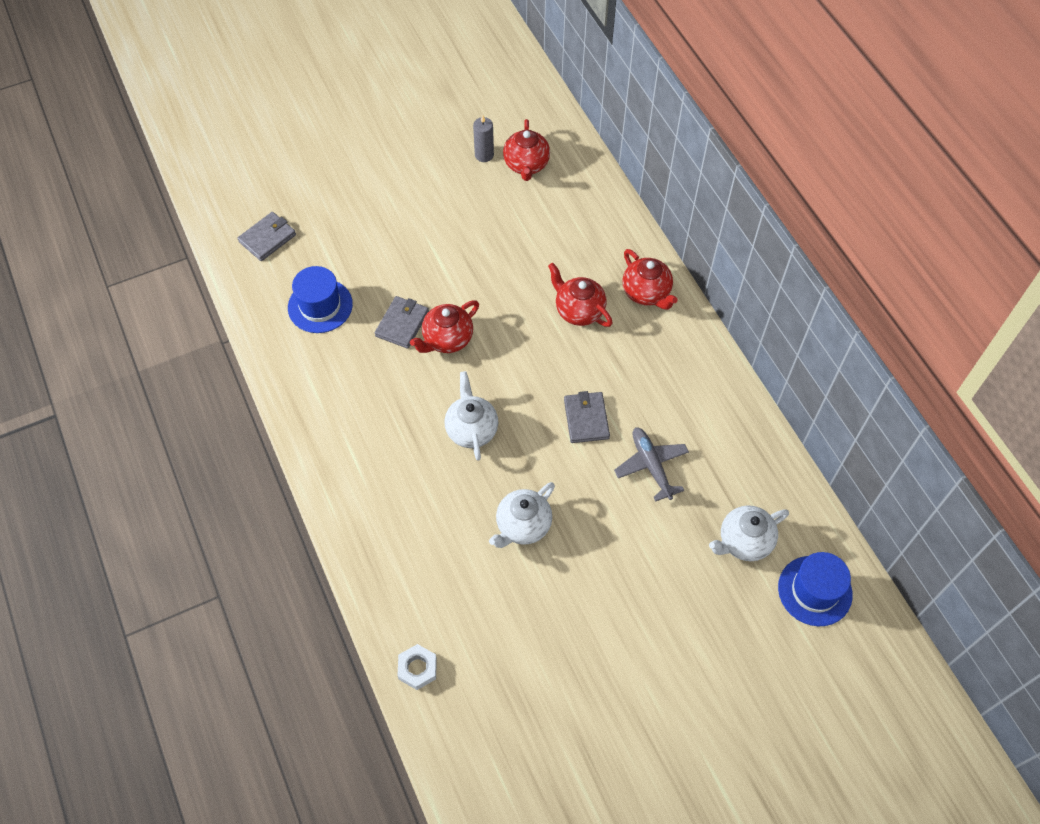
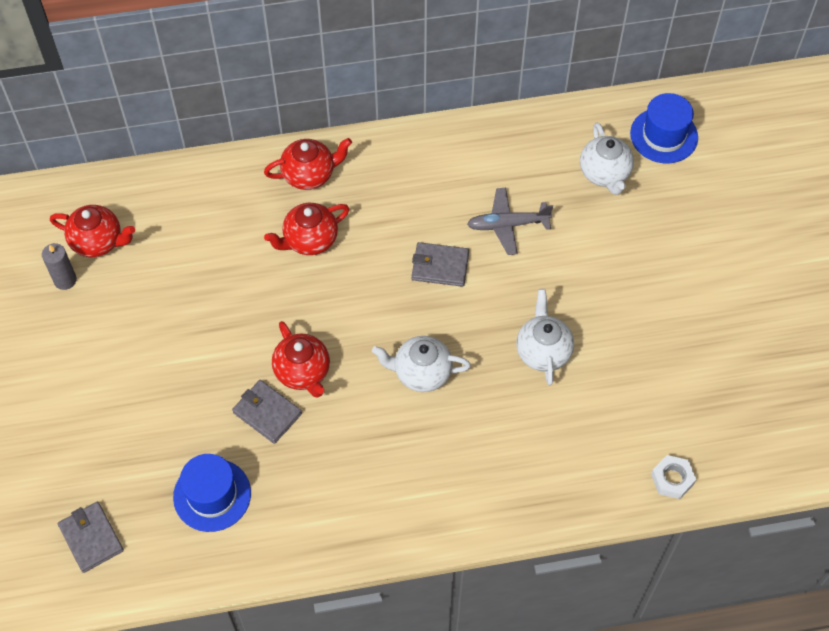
camera: 75 degrees left, 0 degrees up
(522, 526) = (543, 351): white teapot -> white teapot turned 150 degrees counterclockwise

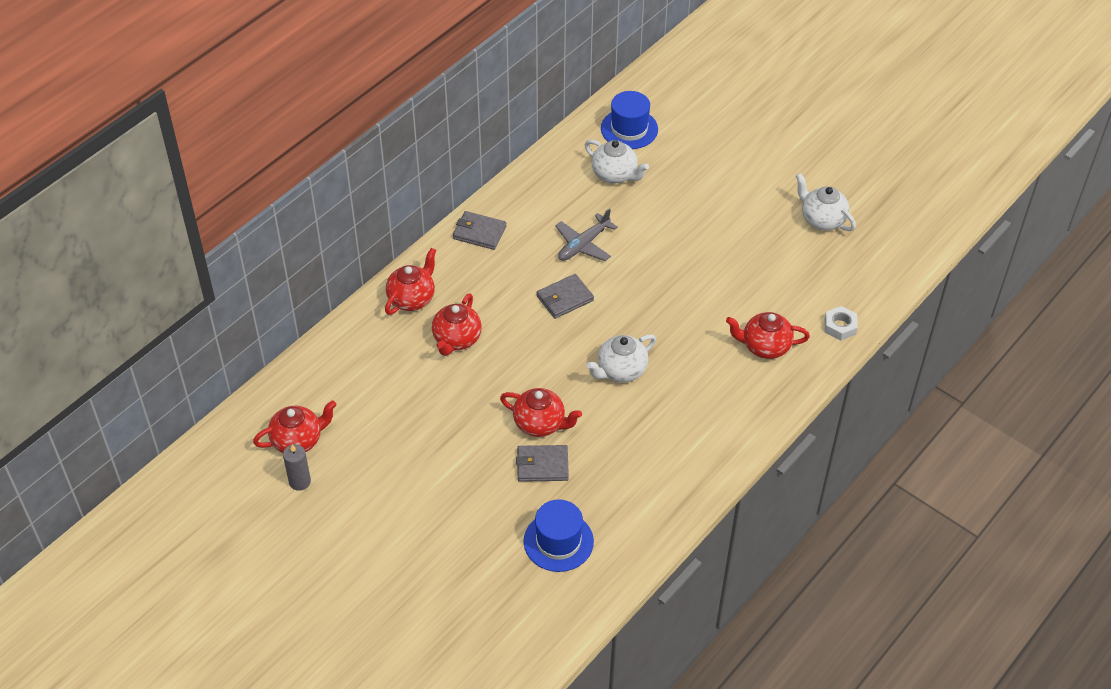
camera: 40 degrees left, 10 degrees down
(91, 538) = (502, 629): grey wallet -> grey wallet (479, 232)
(543, 351) = (685, 305): white teapot -> white teapot (822, 220)
(578, 446) = (765, 346): none -> red teapot

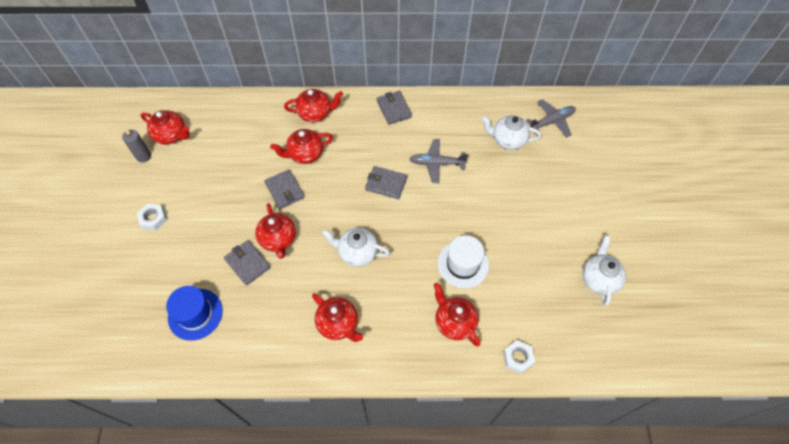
camera: 50 degrees right, 10 degrees up
(399, 517) = (153, 219): none -> white nut
(484, 383) = (284, 190): none -> grey wallet
(615, 175) = (508, 140): white teapot -> white teapot turned 105 degrees clockwise
(629, 129) = (552, 121): blue hat -> grey plane
(683, 433) = (338, 324): none -> red teapot
(713, 301) = (463, 264): none -> white hat

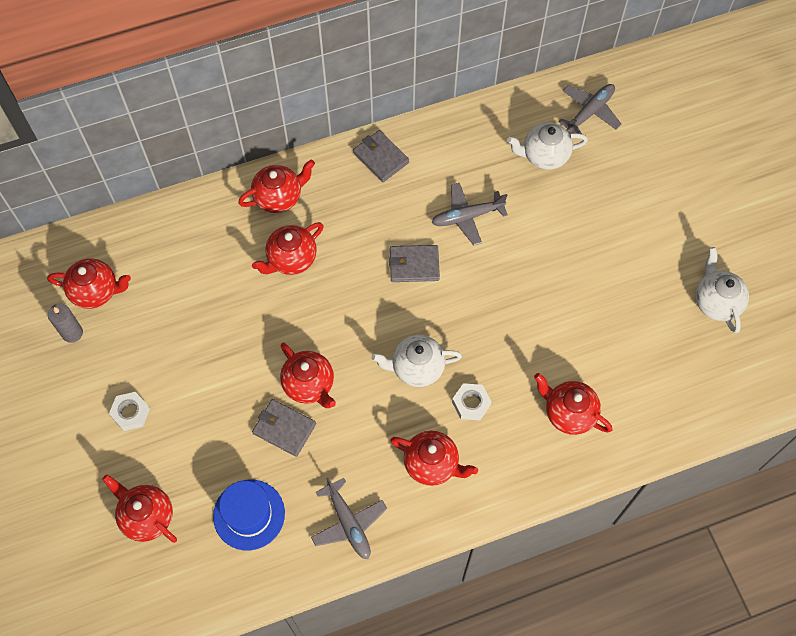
camera: 20 degrees left, 5 degrees up
(128, 291) = (147, 516): none -> red teapot
(260, 345) = (348, 523): none -> grey plane
(284, 190) = (287, 317): grey wallet -> none
(463, 264) = (551, 338): white hat -> none
(518, 358) = (657, 429): white nut -> white nut (471, 403)

